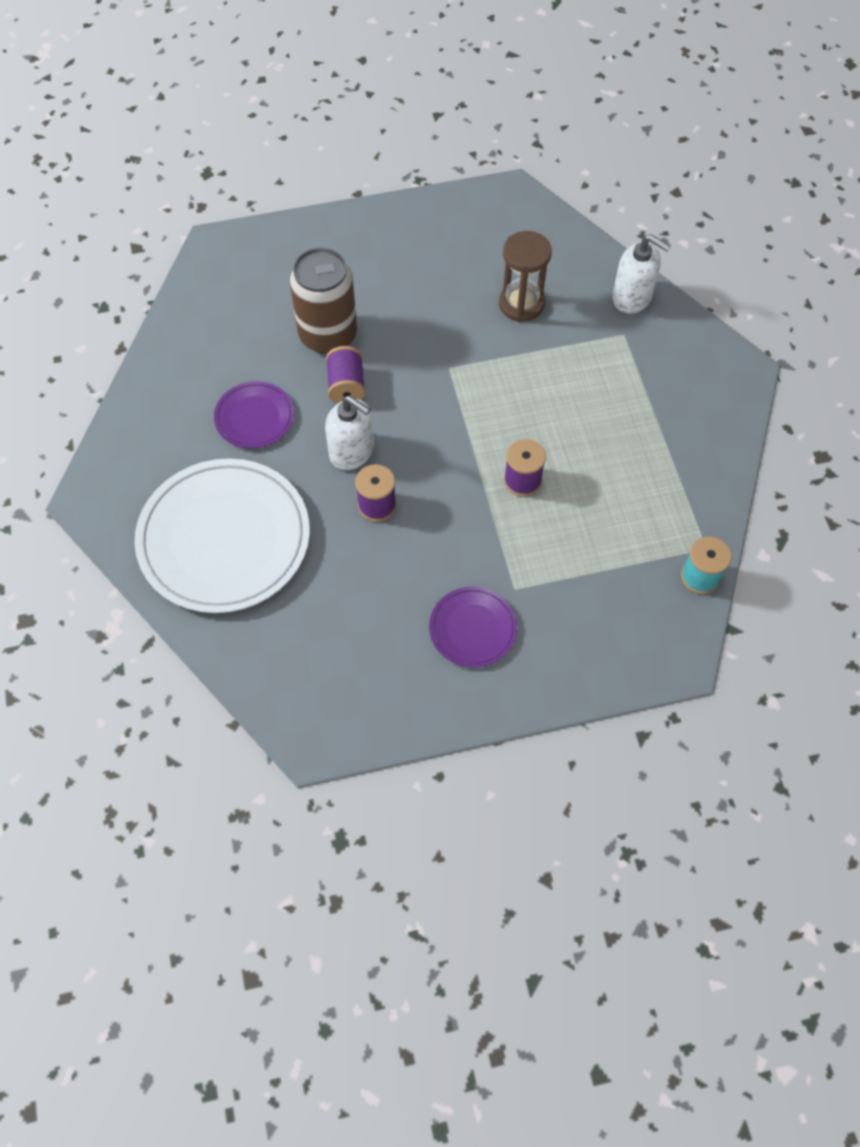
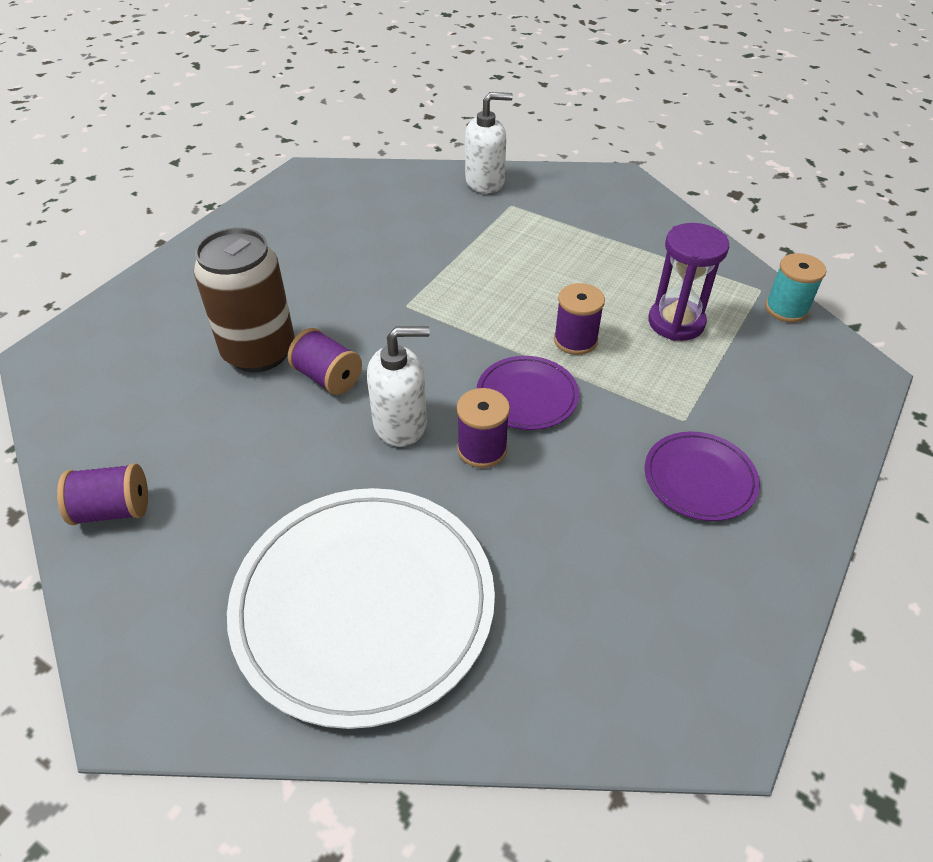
camera: 45 degrees left, 15 degrees down
(164, 384) = (113, 510): none -> purple spool
(254, 417) = (261, 466): purple plate -> purple plate (527, 396)
(521, 304) = (408, 231): brown hourglass -> none
(606, 522) = (676, 322): none -> purple hourglass

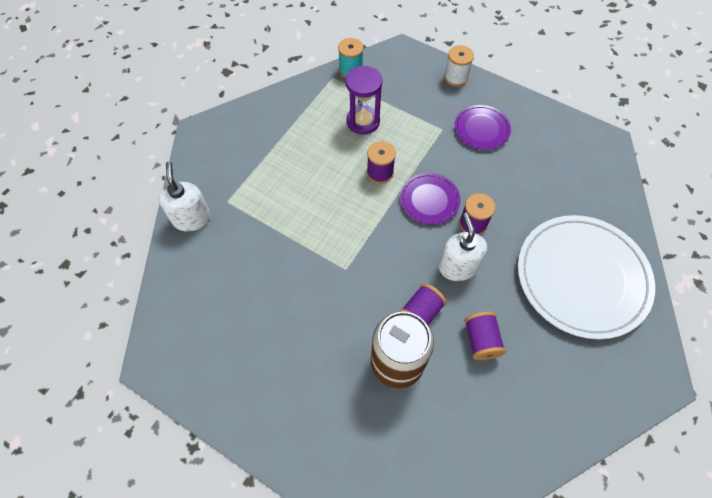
camera: 90 degrees left, 15 degrees up
(113, 510) = (546, 429): purple spool -> purple spool (481, 340)
(824, 448) = (455, 77): none -> white spool

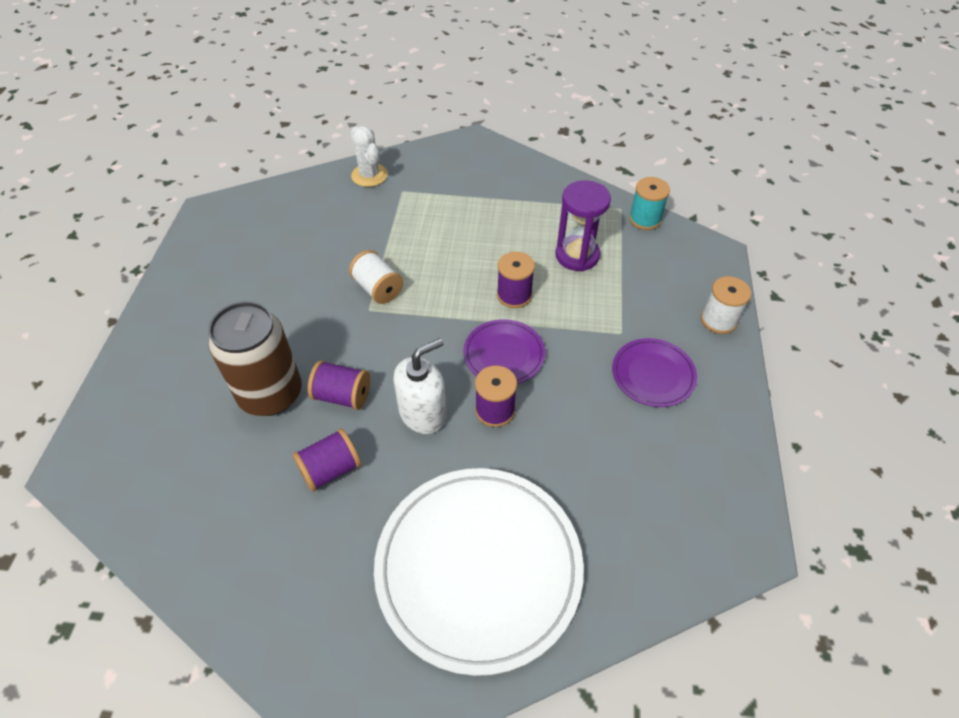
camera: 65 degrees right, 10 degrees down
(191, 218) = (369, 175): white soap dispenser -> white cactus
(327, 255) = (378, 289): none -> white spool

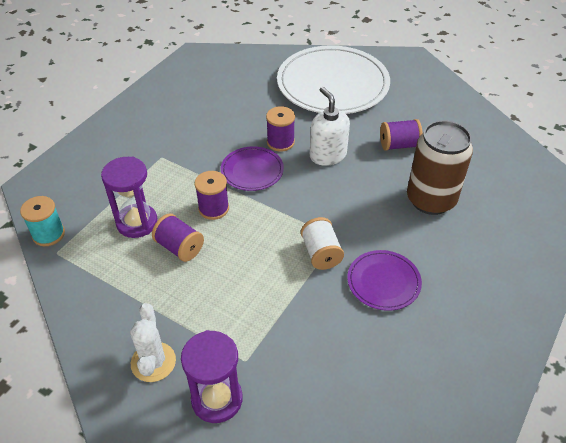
camera: 155 degrees left, 5 degrees down
(342, 396) = (378, 182): purple spool -> purple spool (179, 247)
(369, 175) = (271, 402): white cactus -> white cactus (153, 362)
(409, 165) = (217, 399): none -> purple hourglass
(423, 413) = (327, 155): white soap dispenser -> white soap dispenser turned 75 degrees clockwise
(653, 374) = (166, 128): purple plate -> purple plate (383, 282)
(718, 320) = (89, 143): white spool -> none

